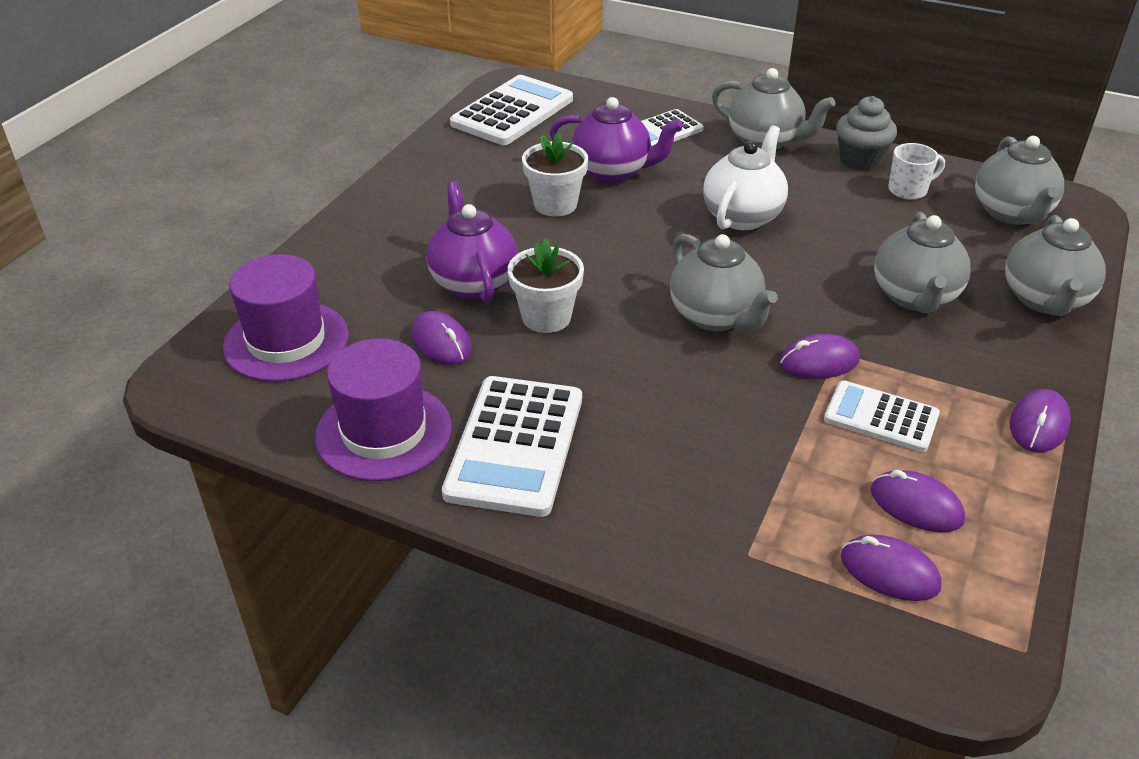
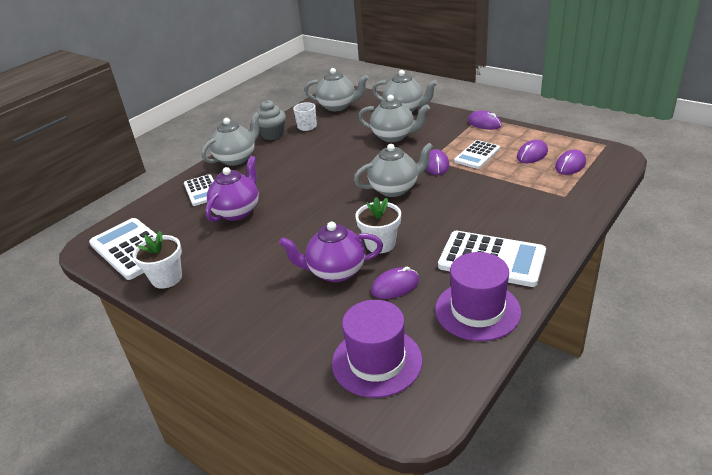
camera: 75 degrees left, 5 degrees down
(555, 204) = (263, 235): white flower pot -> white flower pot (166, 278)
(742, 216) = (307, 173): white teapot -> none

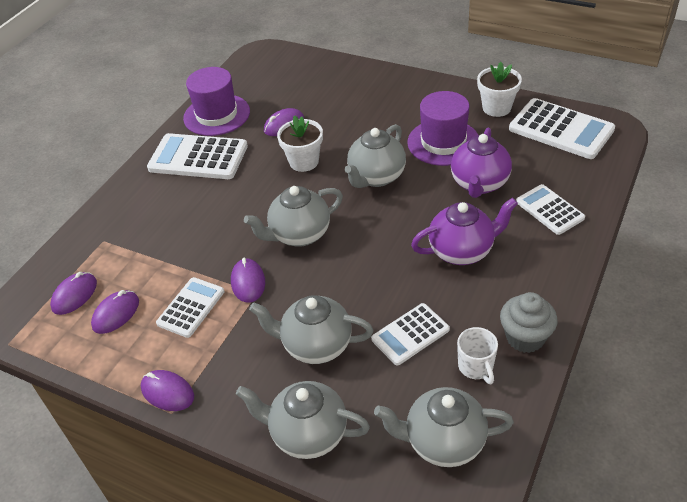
camera: 170 degrees right, 10 degrees up
(236, 158) = (547, 274): grey teapot -> grey teapot (376, 177)
(335, 272) = (340, 131): purple teapot -> purple teapot (462, 251)
(336, 138) = (410, 334): none -> white calculator
(377, 361) = (290, 75): purple hat -> purple hat (443, 142)

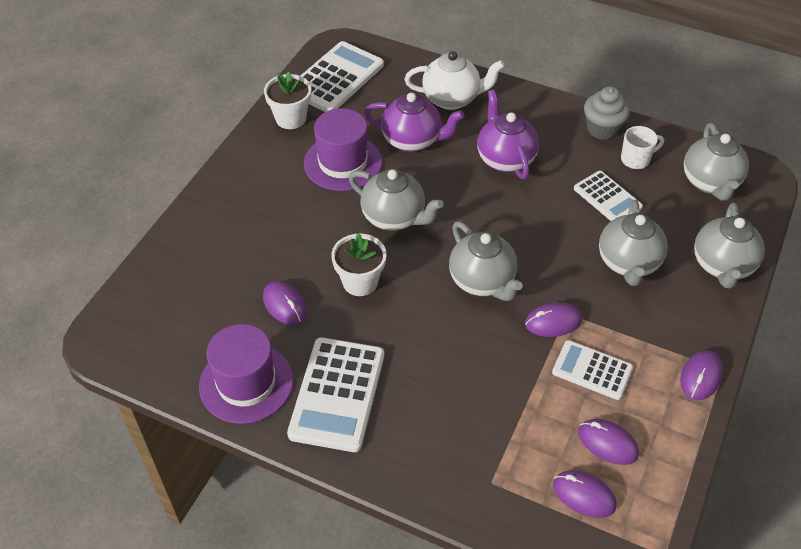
camera: 95 degrees left, 5 degrees up
(549, 210) = (452, 99): white calculator -> white teapot

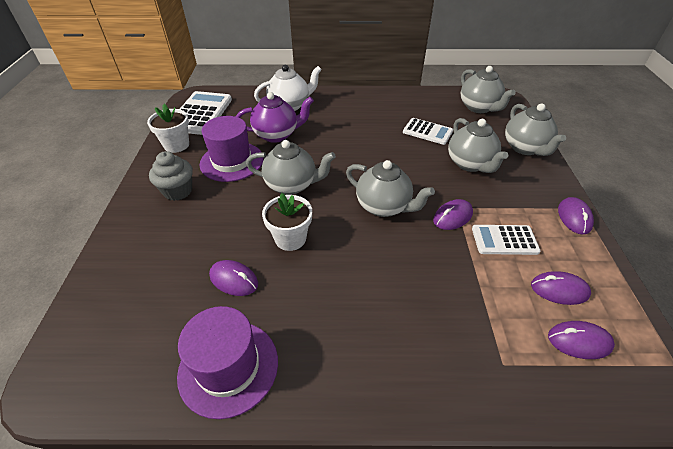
camera: 25 degrees left, 5 degrees down
(337, 394) = (322, 341): white calculator -> none
(505, 159) = (347, 128): purple teapot -> none
(602, 129) = (395, 98): grey cupcake -> grey cupcake (178, 191)
(636, 159) = (427, 107): white mug -> none

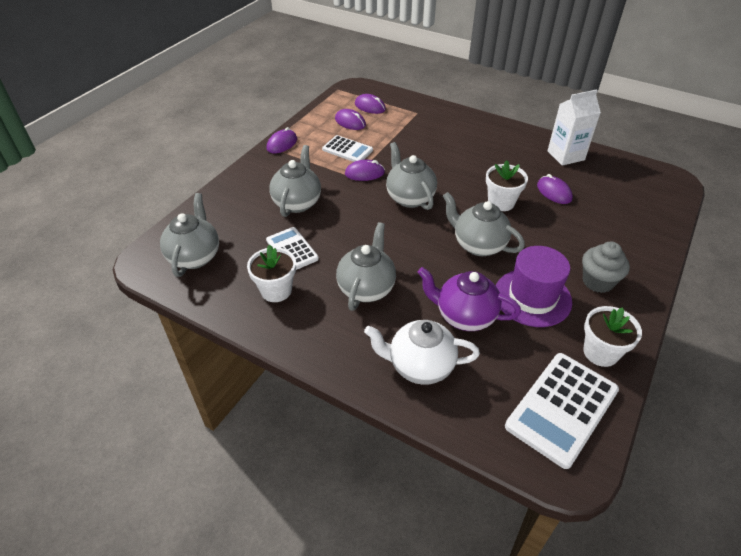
camera: 150 degrees left, 0 degrees up
(228, 367) = (565, 155): purple hat -> white carton
(406, 109) = (276, 290): none -> white flower pot
(525, 148) = (228, 197): grey teapot -> grey teapot (366, 288)

